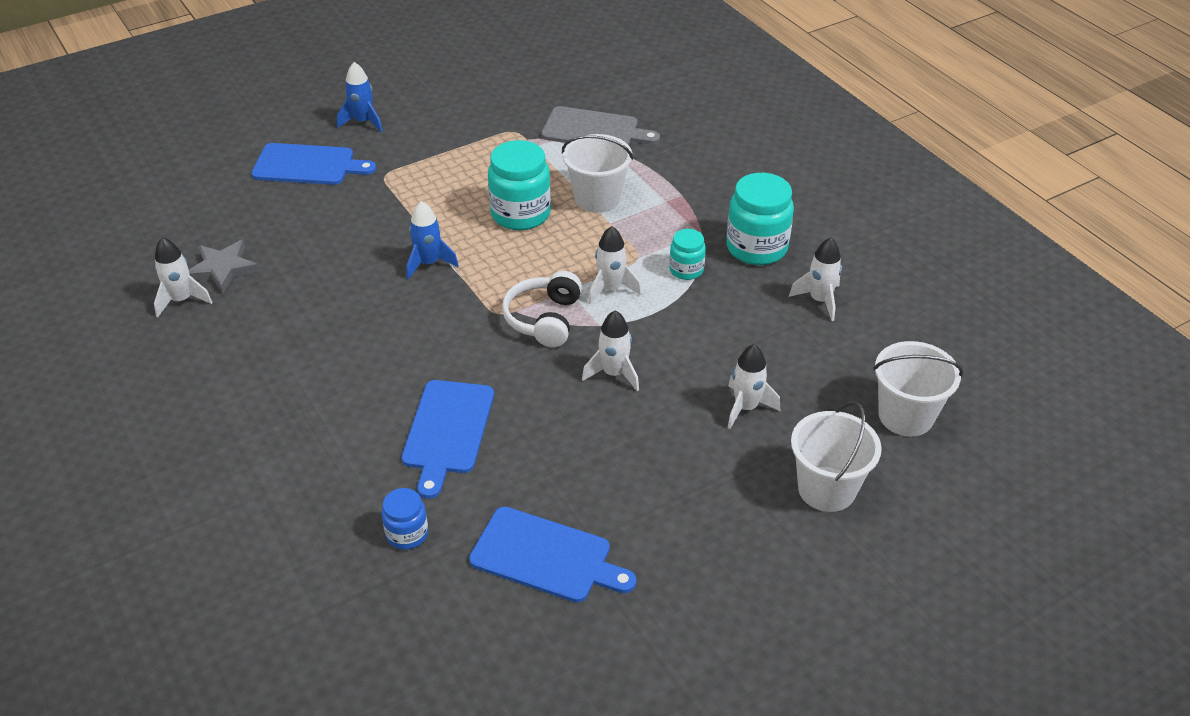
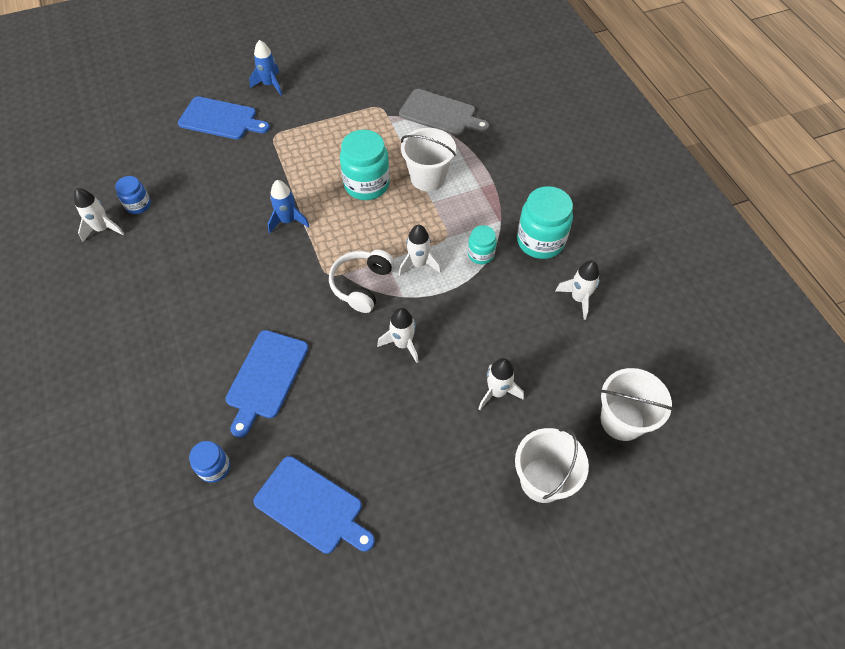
camera: 10 degrees right, 15 degrees up
(222, 269) = (138, 205): grey star -> blue jar

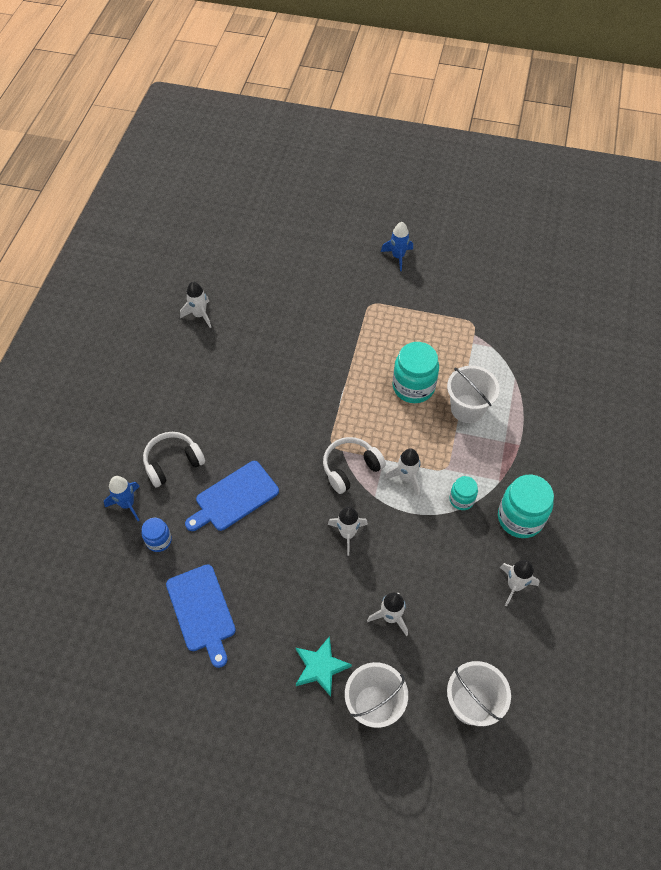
camera: 35 degrees right, 0 degrees up
(138, 205) = (235, 309): blue jar -> none
(175, 383) = (173, 463): none -> white headphones
(221, 119) = (340, 268): blue cutting board -> none
(288, 221) = (332, 383): blue rocket -> blue rocket (127, 504)
(440, 114) = (520, 357): grey cutting board -> none
(468, 479) = (320, 667): none -> turquoise star

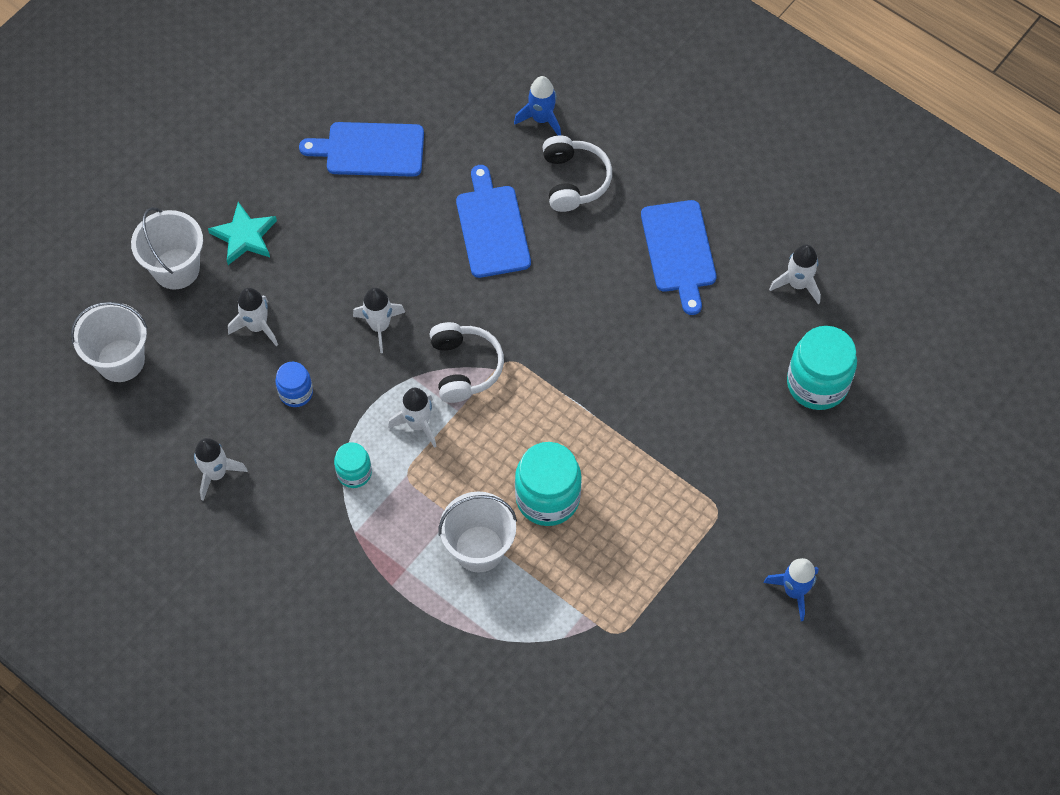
camera: 115 degrees right, 5 degrees up
(159, 540) = (477, 136): blue jar -> blue jar (296, 393)
(203, 382) = (679, 251): none -> blue cutting board
(520, 518) = (293, 527): turquoise jar -> turquoise jar (817, 384)

